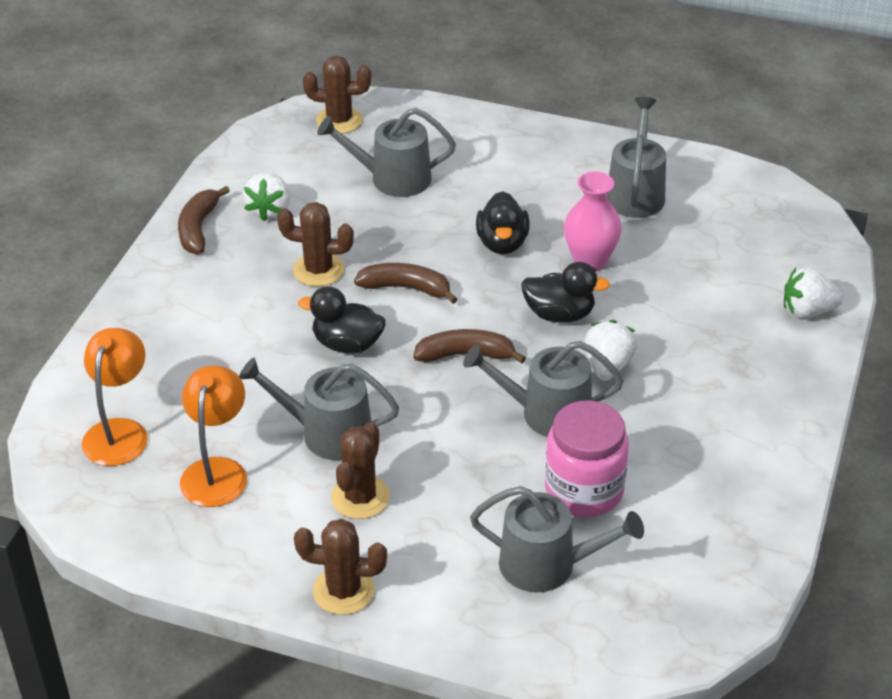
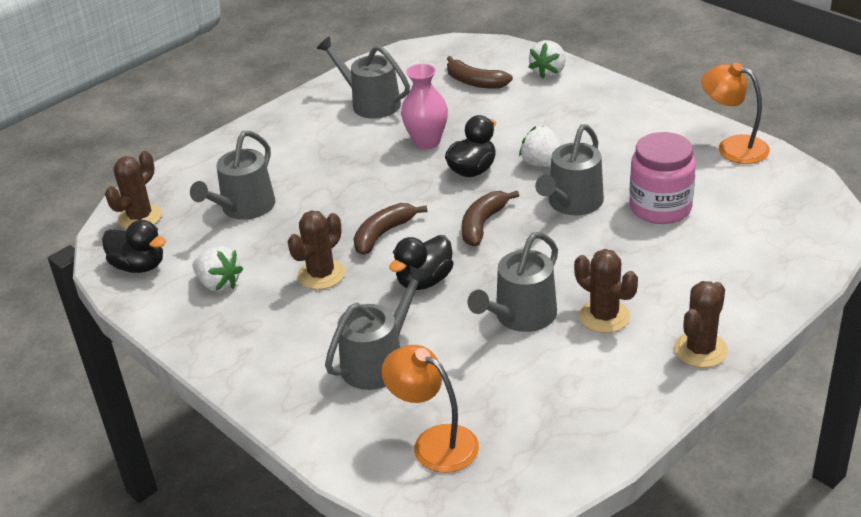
camera: 60 degrees left, 5 degrees down
(198, 228) = (203, 332): brown banana -> brown banana (475, 82)
(217, 471) = (524, 390): orange lamp -> orange lamp (733, 147)
(502, 243) = (372, 175): black duck -> black duck (139, 266)
(546, 565) = (724, 244): grey watering can -> grey watering can (378, 362)

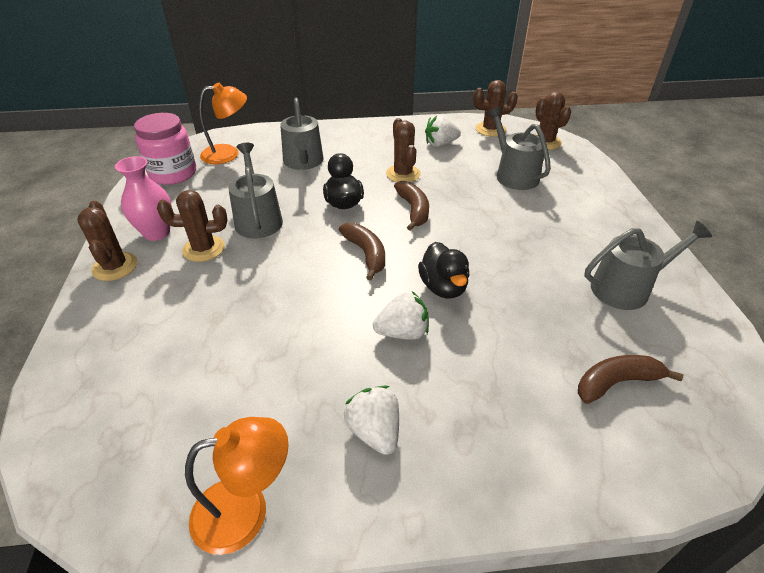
camera: 125 degrees right, 5 degrees up
(139, 266) = (490, 129): black duck -> brown cactus
(427, 142) = (518, 286): pink vase -> pink vase (157, 233)
(548, 72) = (590, 466): white strawberry -> white strawberry (374, 431)
(572, 203) = (328, 312): grey watering can -> none
(660, 208) = (249, 360): pink jar -> pink jar (173, 174)

